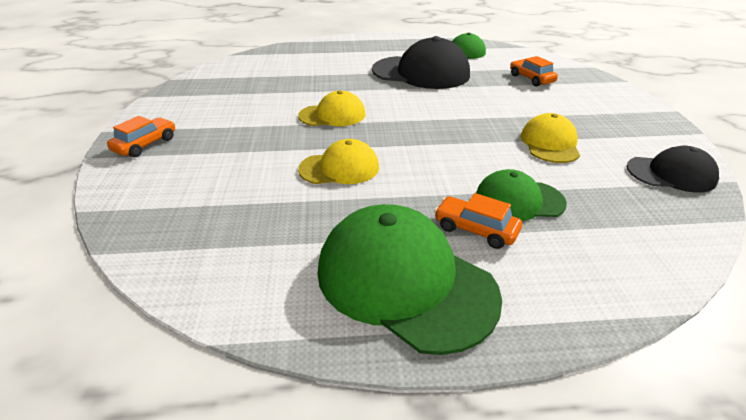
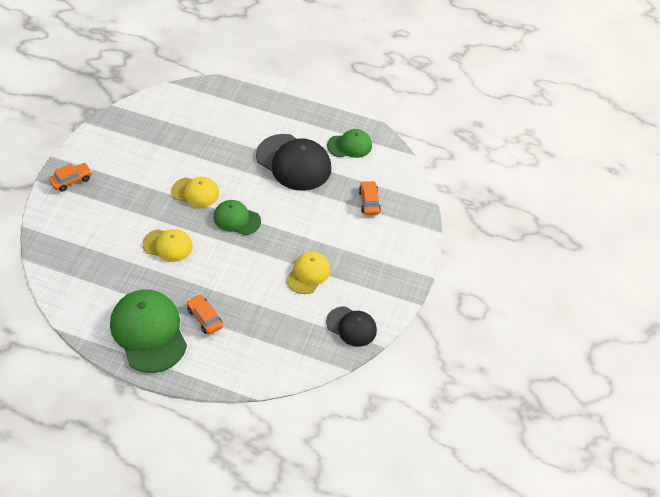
camera: 20 degrees right, 15 degrees up
(518, 200) = (244, 309): green cap -> green cap (236, 219)

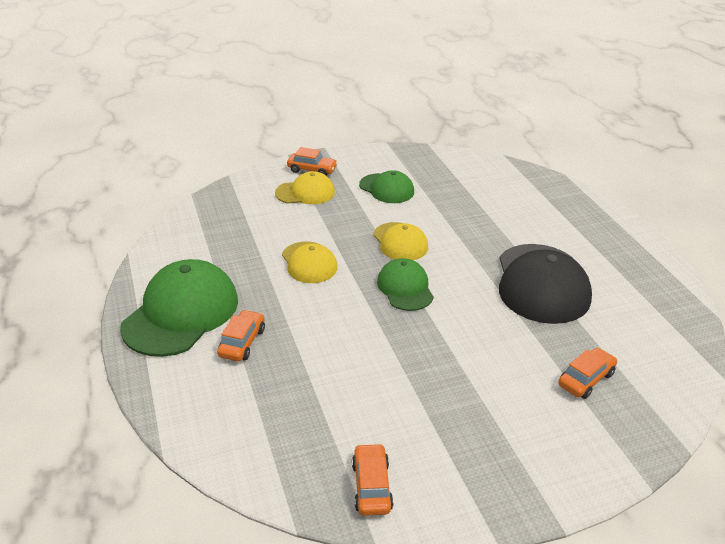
camera: 55 degrees right, 15 degrees down
(308, 274) = (404, 390): yellow cap -> yellow cap (305, 193)
(350, 145) = (637, 311): green cap -> green cap (386, 189)
(351, 326) = (371, 486): black cap -> orange car

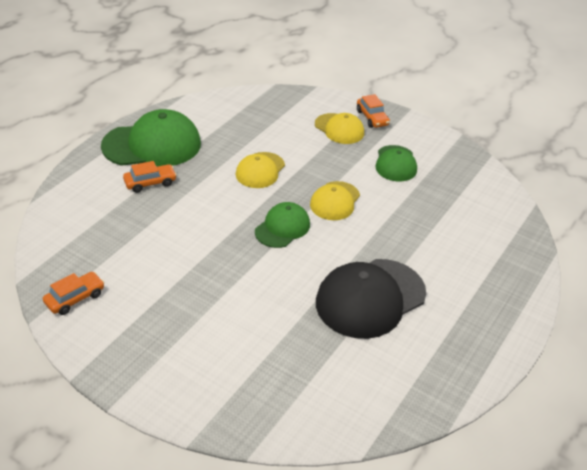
camera: 50 degrees right, 5 degrees up
(586, 379) = (275, 366): orange car -> none

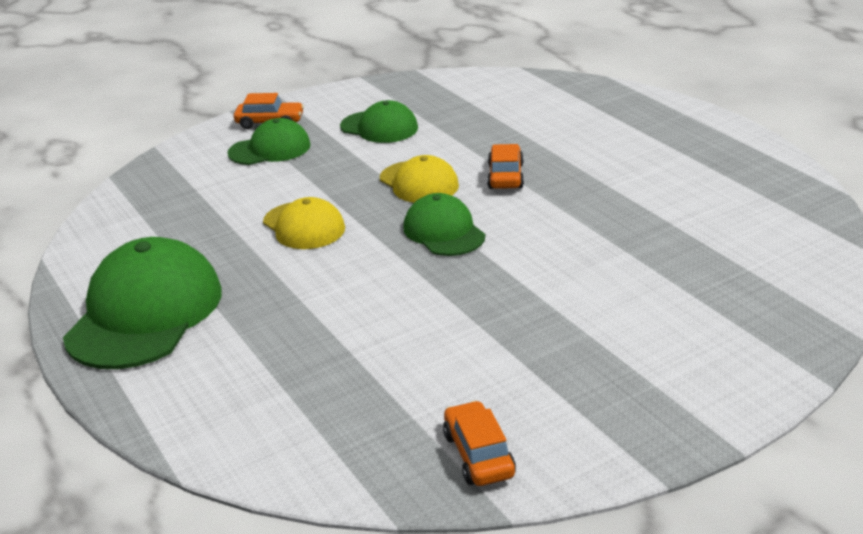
camera: 60 degrees left, 10 degrees down
(150, 183) = (244, 331): orange car -> orange car (505, 176)
(339, 129) = (270, 149): yellow cap -> green cap
(370, 298) = (619, 196): black cap -> none

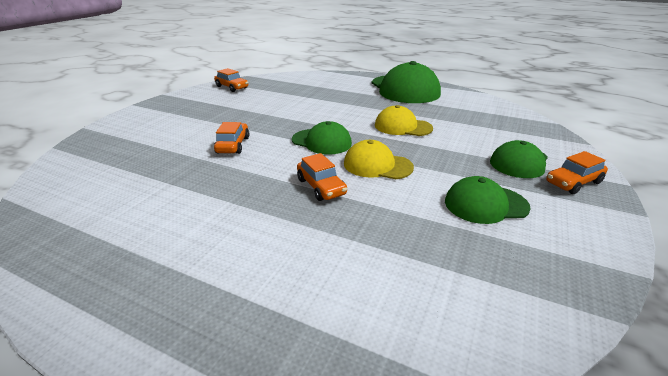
camera: 145 degrees right, 0 degrees up
(569, 260) = (233, 145): none -> orange car

